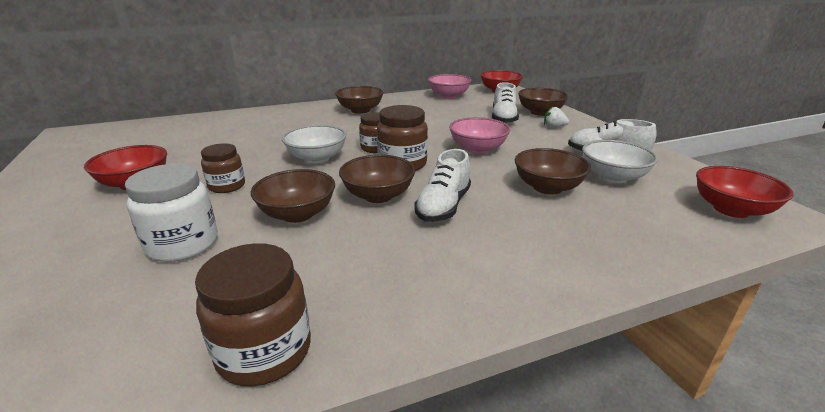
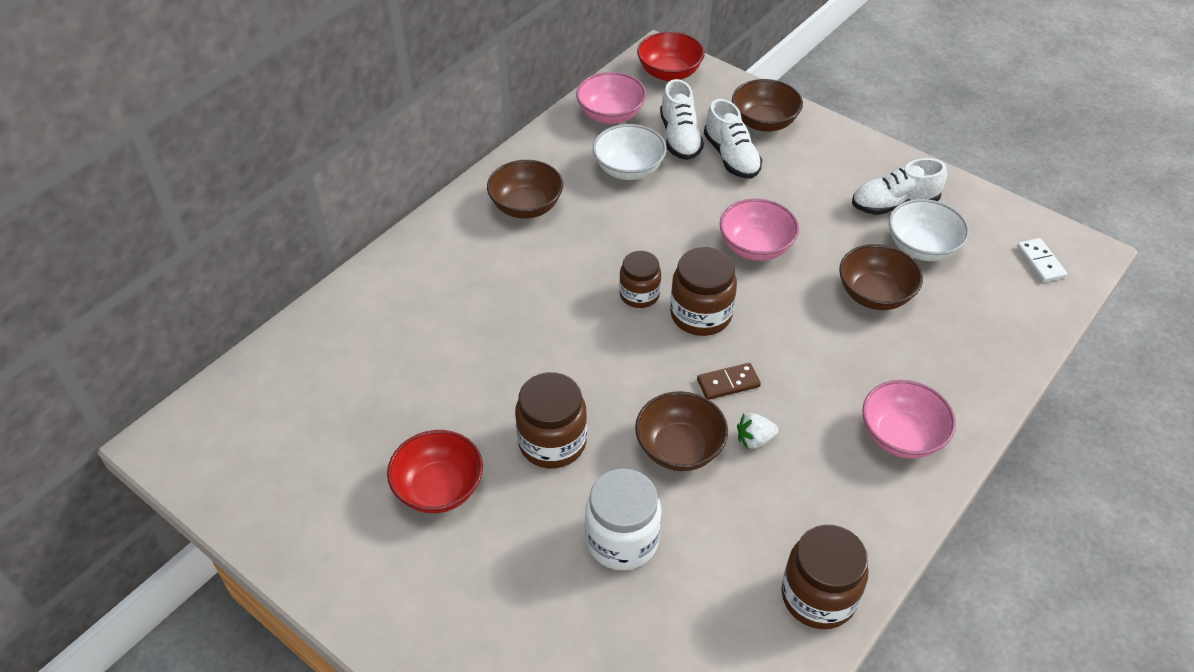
camera: 30 degrees left, 20 degrees up
(227, 186) = (552, 442): brown jar -> brown jar, size x1.51
(317, 158) = (593, 345): white bowl -> white bowl (628, 169)
(378, 195) = (728, 383): brown bowl -> brown domino
(443, 206) = (803, 371): white shoe -> white shoe (680, 138)
(488, 268) = (901, 436): none -> pink bowl
(554, 127) = (803, 157): white strawberry -> white strawberry (754, 440)
(731, 209) = (1040, 262): red bowl -> white domino

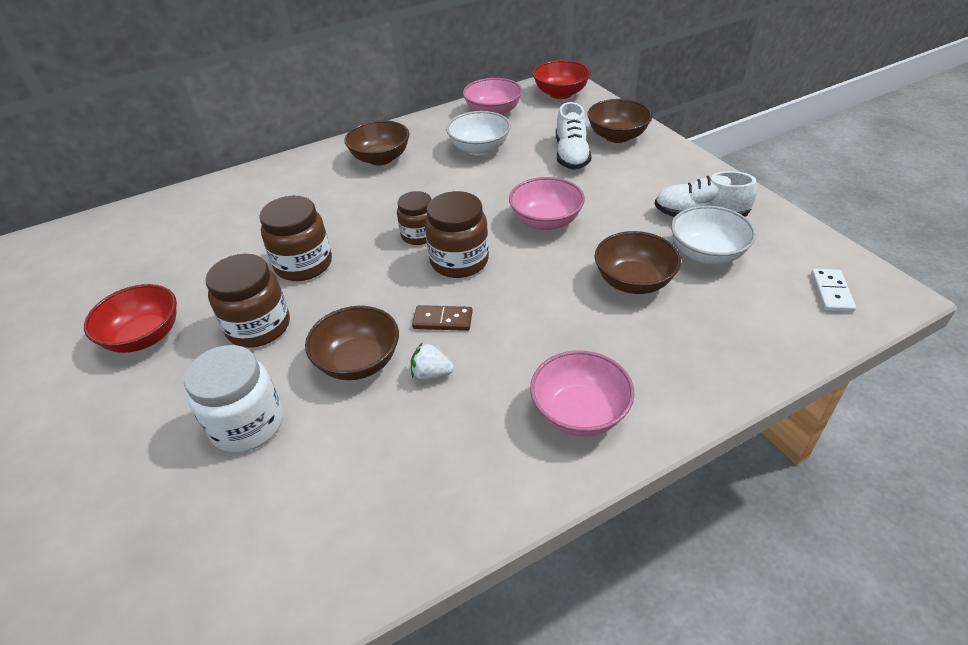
camera: 25 degrees right, 5 degrees down
(680, 138) = (537, 135): white shoe -> none
(818, 596) = (385, 543): brown jar -> brown jar (303, 264)

